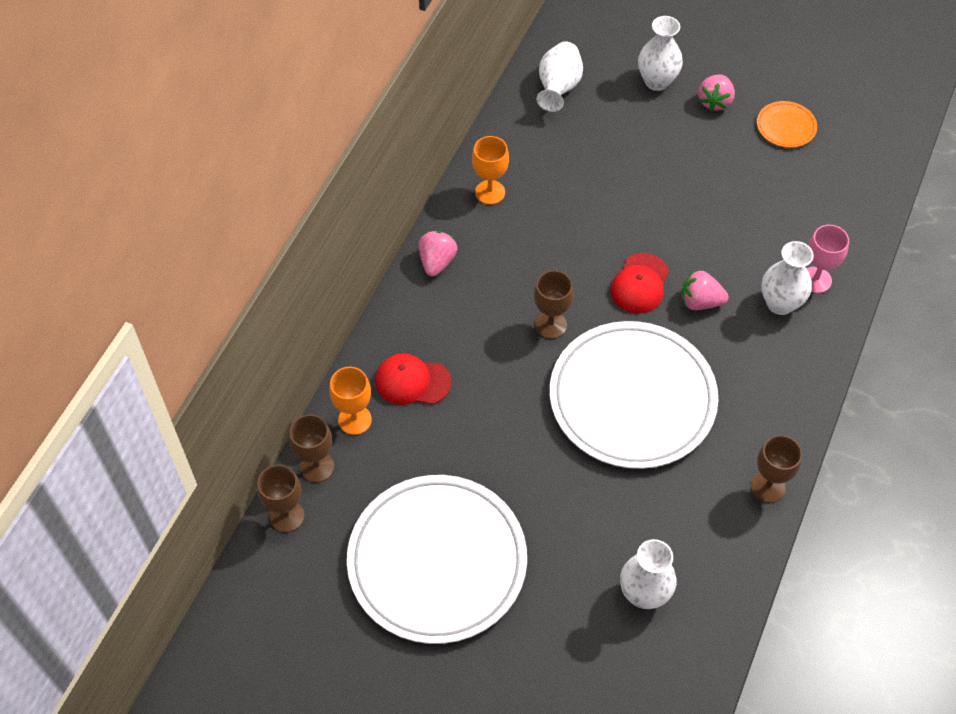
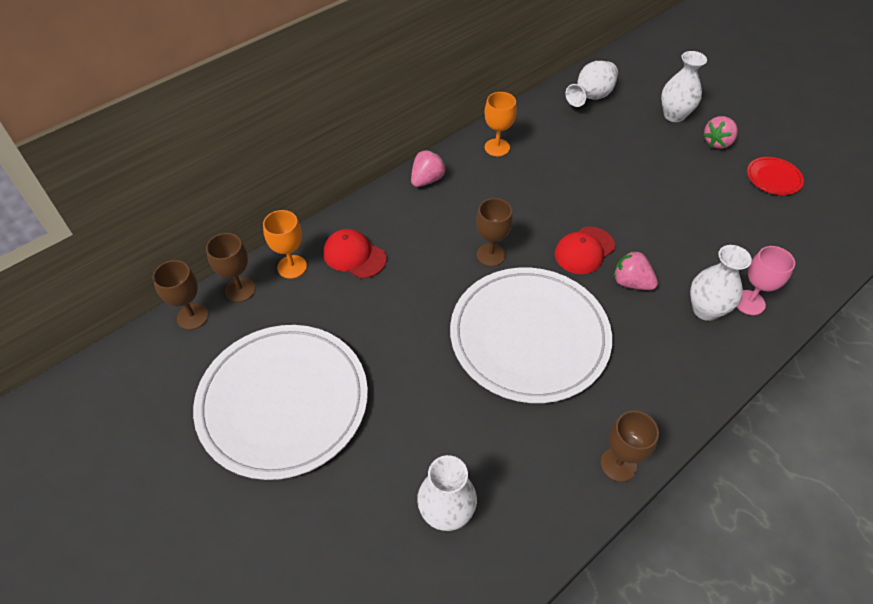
camera: 25 degrees right, 5 degrees down
(786, 126) = (773, 178): orange plate -> red plate

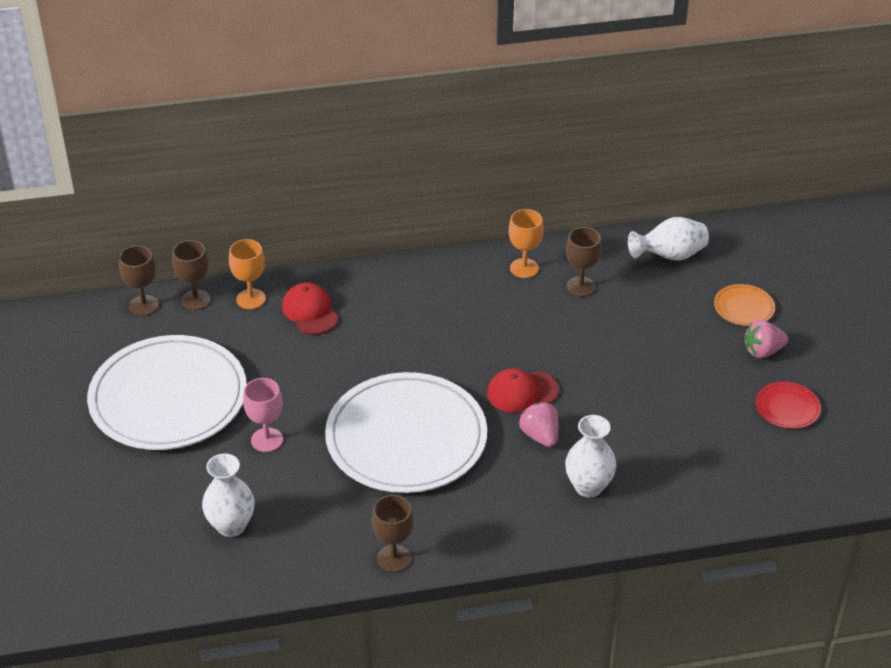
camera: 30 degrees right, 10 degrees down
(427, 180) = (429, 272): pink strawberry -> none
(490, 255) = (431, 360): brown goblet -> brown goblet (580, 286)
(674, 115) = (743, 307): white vase -> orange plate
(749, 302) = (637, 499): pink goblet -> pink goblet (267, 440)

